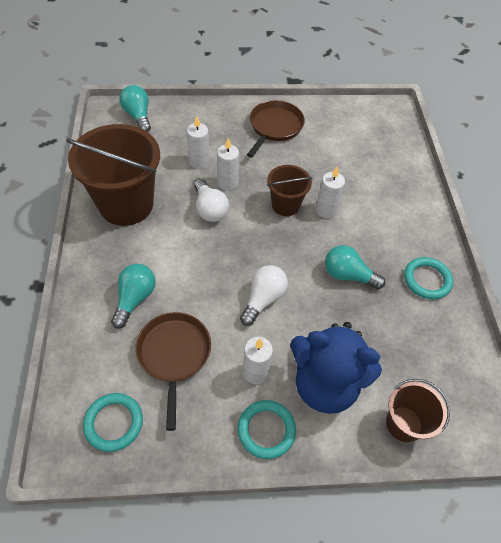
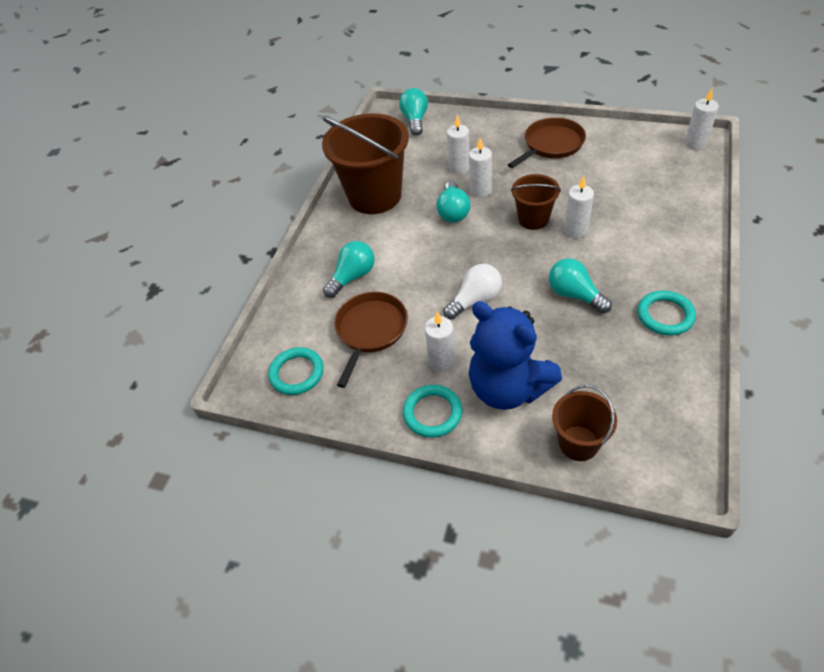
camera: 30 degrees right, 5 degrees down
(210, 209) = (453, 211): white light bulb -> turquoise light bulb
(391, 112) = (695, 144): none -> white candle

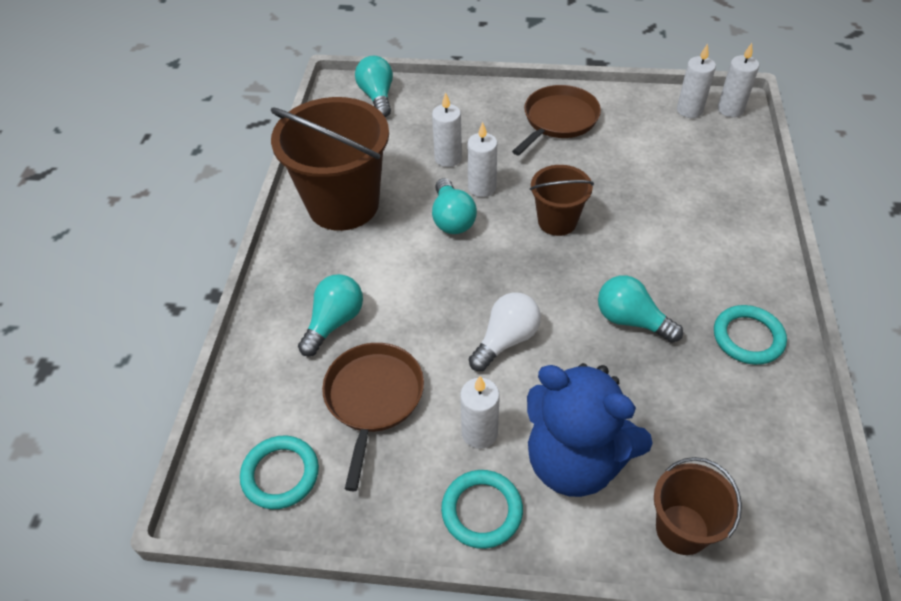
camera: 15 degrees left, 0 degrees up
(575, 230) = (613, 232): white candle -> white candle (689, 110)

